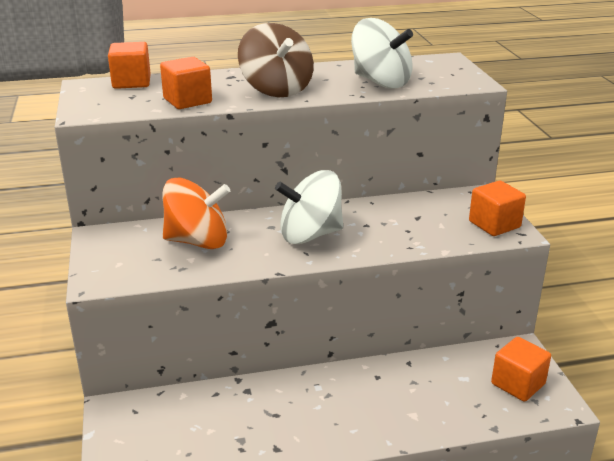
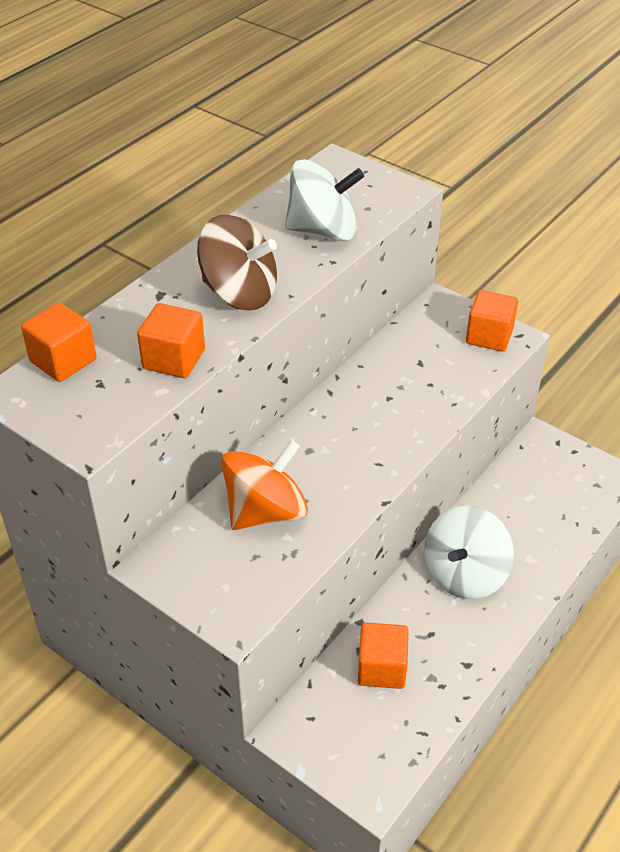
camera: 40 degrees left, 15 degrees up
(310, 235) = (356, 440): white spinning top -> white spinning top (464, 574)
(518, 384) = (571, 476): orange cube -> orange cube (381, 668)

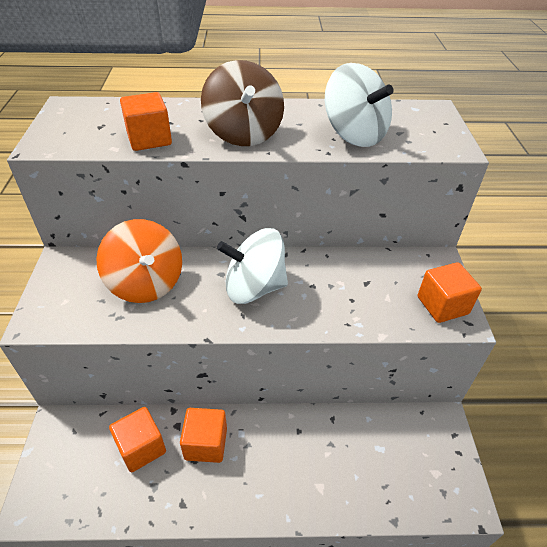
camera: 50 degrees right, 0 degrees up
(63, 360) = (109, 107): orange cube -> orange cube (206, 443)
(265, 511) = (146, 283): orange spinning top -> orange spinning top turned 45 degrees clockwise
(464, 574) = (266, 449): white spinning top -> white spinning top (254, 287)

